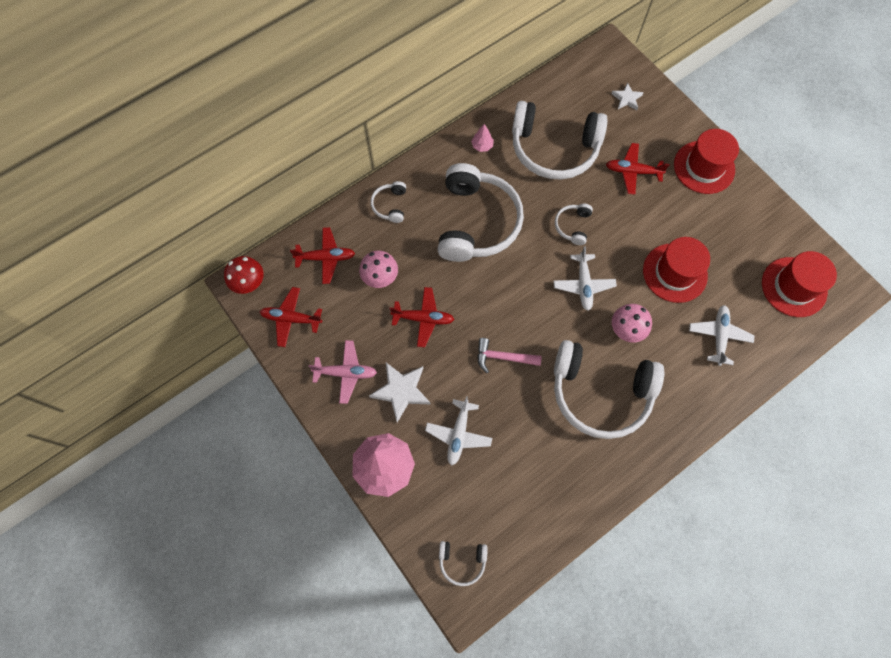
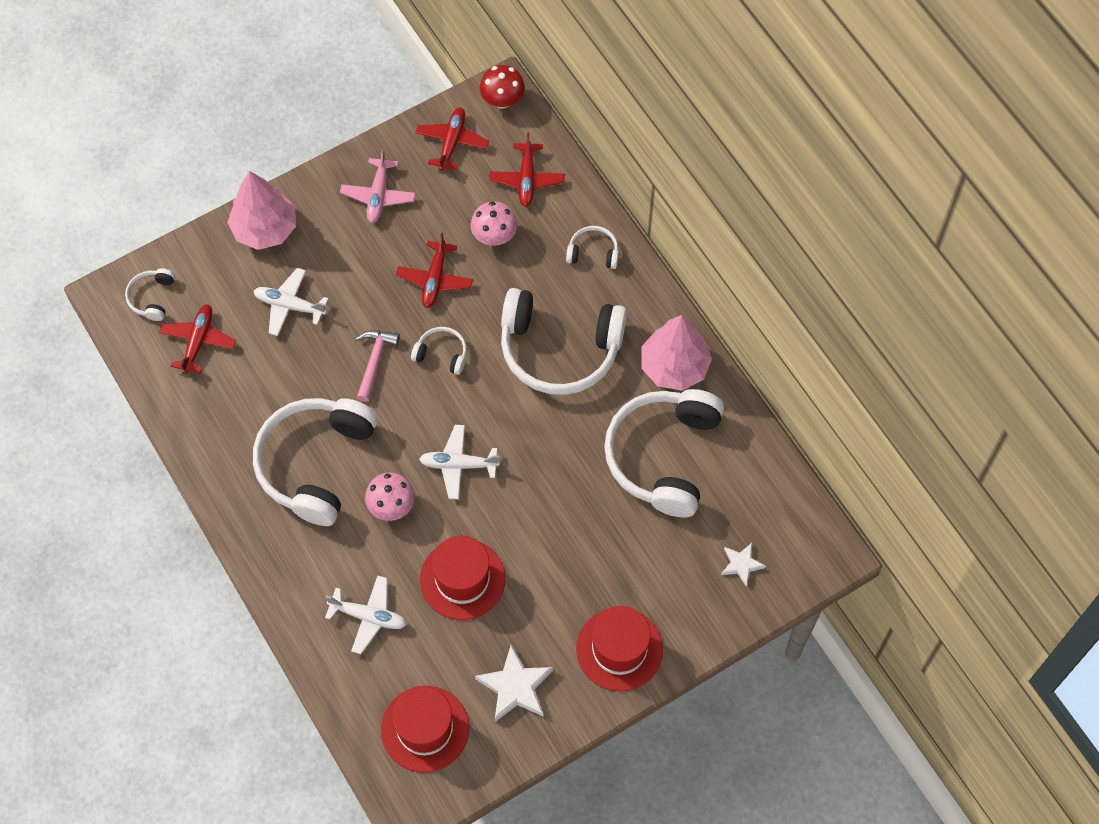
camera: 95 degrees right, 5 degrees down
(401, 391) = (348, 250): white star -> white star (515, 687)
(482, 146) = (674, 367): pink tree -> pink tree, size x2.34
(572, 226) = (543, 463): white headphones -> white headphones (442, 354)
(632, 172) = (619, 552): red plane -> red plane (198, 341)

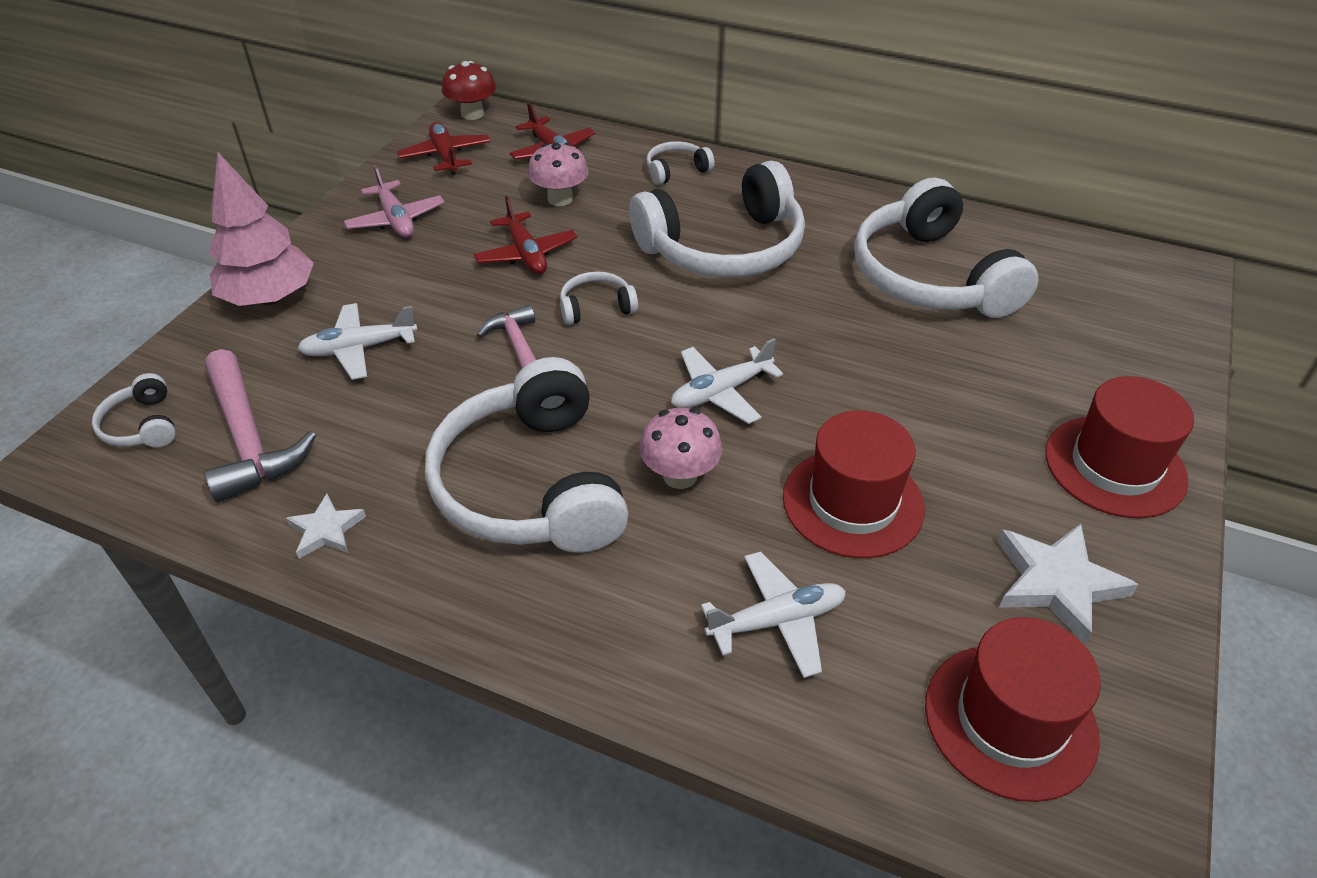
camera: 35 degrees left, 20 degrees down
(198, 341) = (249, 439): red plane -> pink hammer
(674, 367) = (853, 211): pink tree -> none
(741, 564) = (1121, 321): white star -> white star (326, 530)

